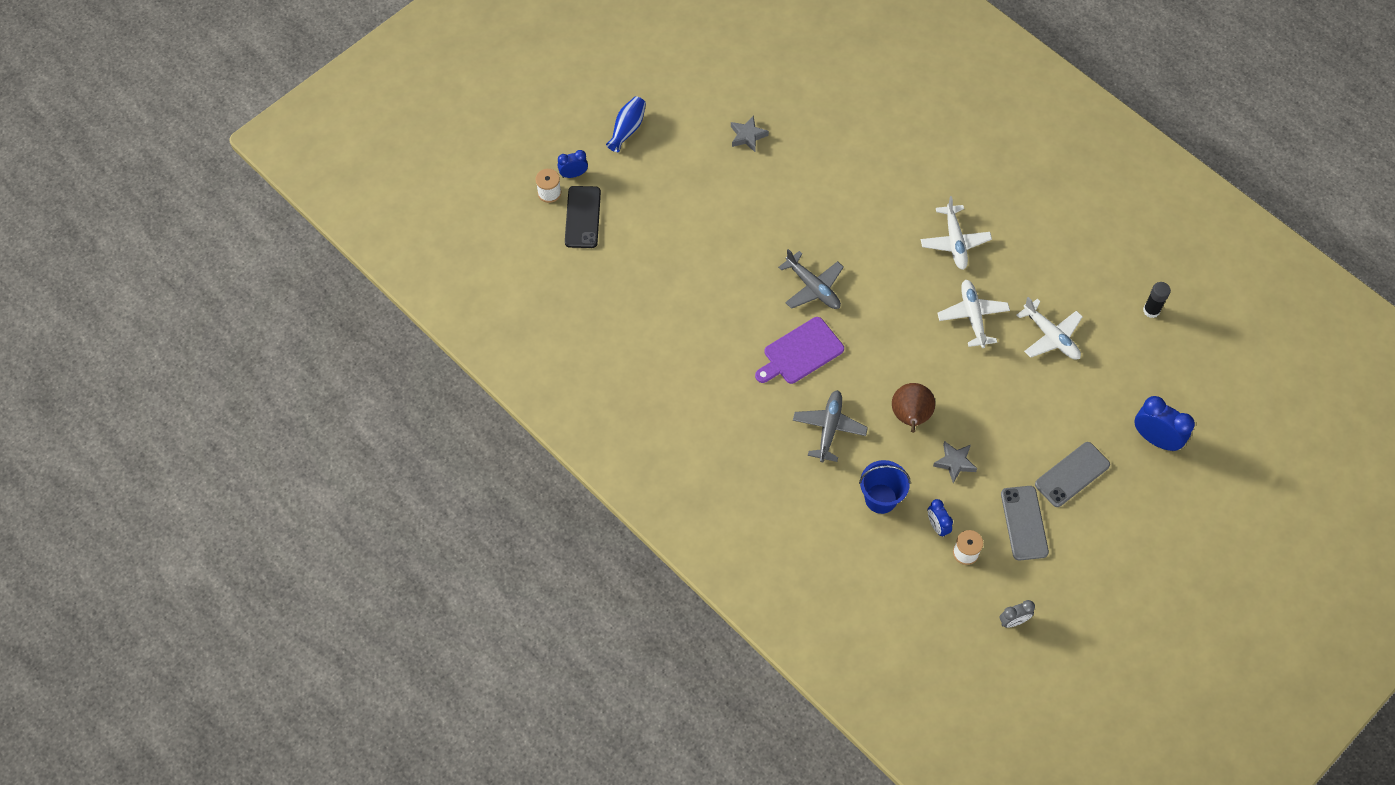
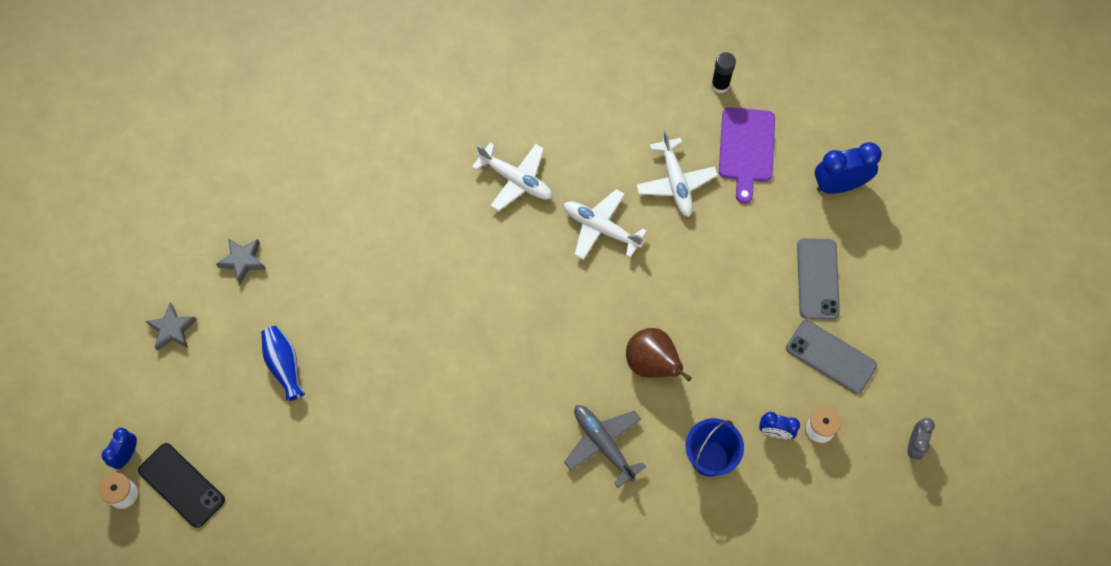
camera: 50 degrees left, 5 degrees up
(627, 129) = (128, 362): blue vase -> blue vase (284, 365)
(800, 352) = (506, 404): purple cutting board -> purple cutting board (746, 149)
(813, 287) = (451, 337): grey plane -> none
(955, 463) = (727, 365): grey star -> grey star (172, 329)
(1051, 336) = (675, 182): white plane -> white plane turned 75 degrees clockwise

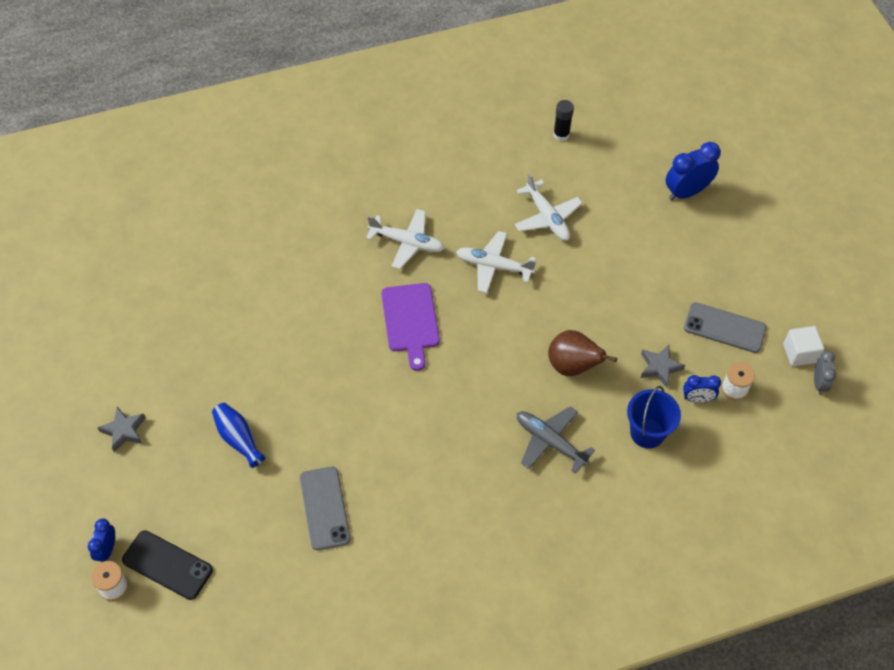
camera: 15 degrees left, 10 degrees down
(243, 261) = (176, 359): grey star -> grey star (660, 367)
(746, 149) = (599, 179): purple cutting board -> purple cutting board (411, 321)
(817, 279) = (693, 268): grey phone -> grey phone (324, 508)
(904, 405) = (799, 353): none -> white cube

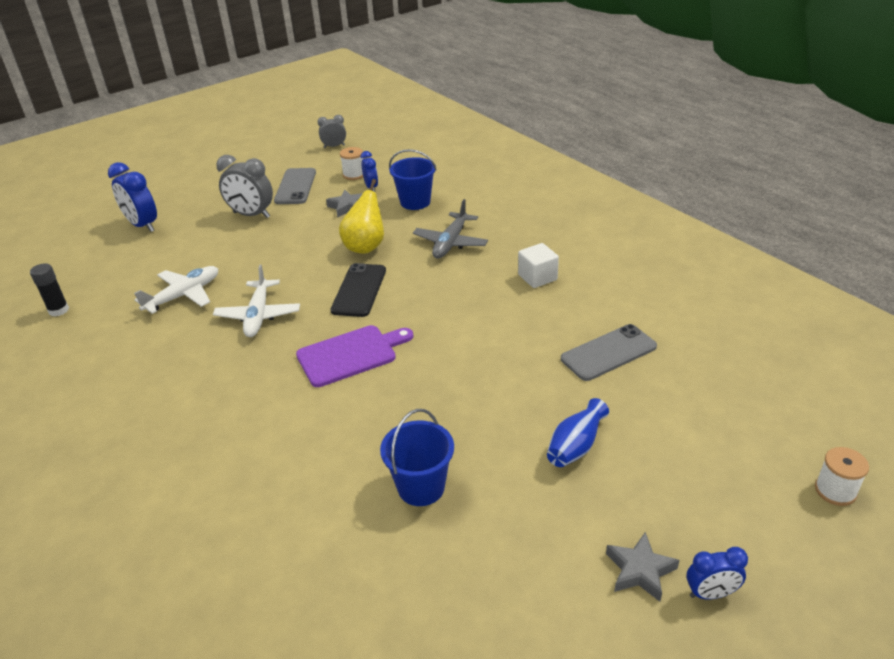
camera: 105 degrees left, 20 degrees down
(107, 550) = (802, 516): blue clock -> blue clock (710, 593)
(167, 565) = (768, 451): black phone -> black phone (359, 290)
(251, 333) = (421, 487): none -> blue bucket
(407, 242) = (237, 386): white plane -> none
(573, 366) = (365, 246): brown pear -> yellow pear
(674, 281) = (251, 215): none -> grey clock
(799, 353) = (309, 156): white cube -> white cube (537, 277)

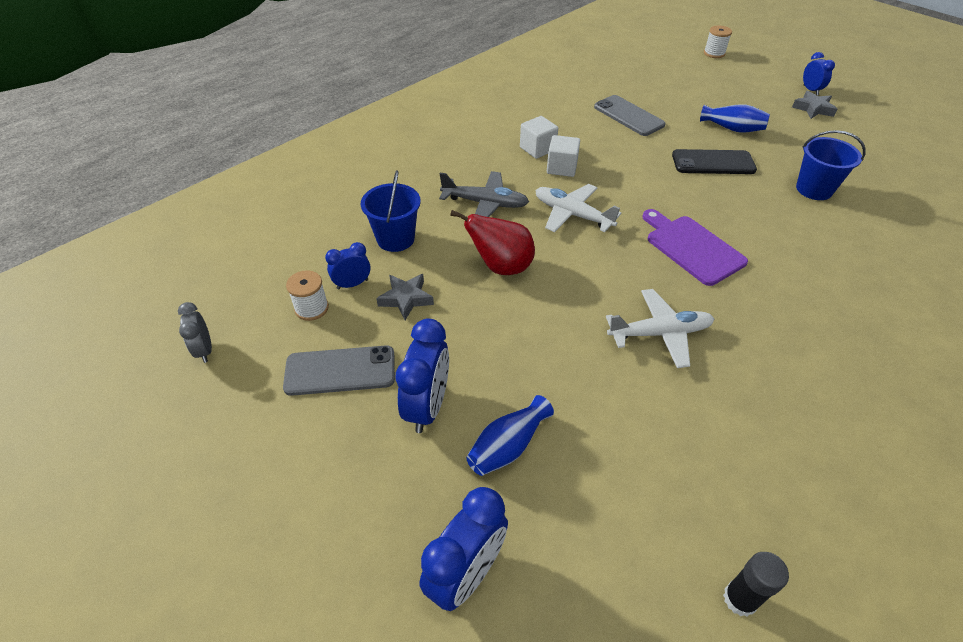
camera: 100 degrees left, 10 degrees up
(184, 295) = (647, 426): white plane -> white plane (572, 214)
(205, 241) = (508, 446): none -> blue vase
(251, 215) = (427, 406): grey clock -> blue clock
(359, 290) = (588, 258): black phone -> black phone (713, 162)
(365, 246) = (501, 267): yellow pear -> red pear
(500, 289) = (561, 168): none -> white cube

